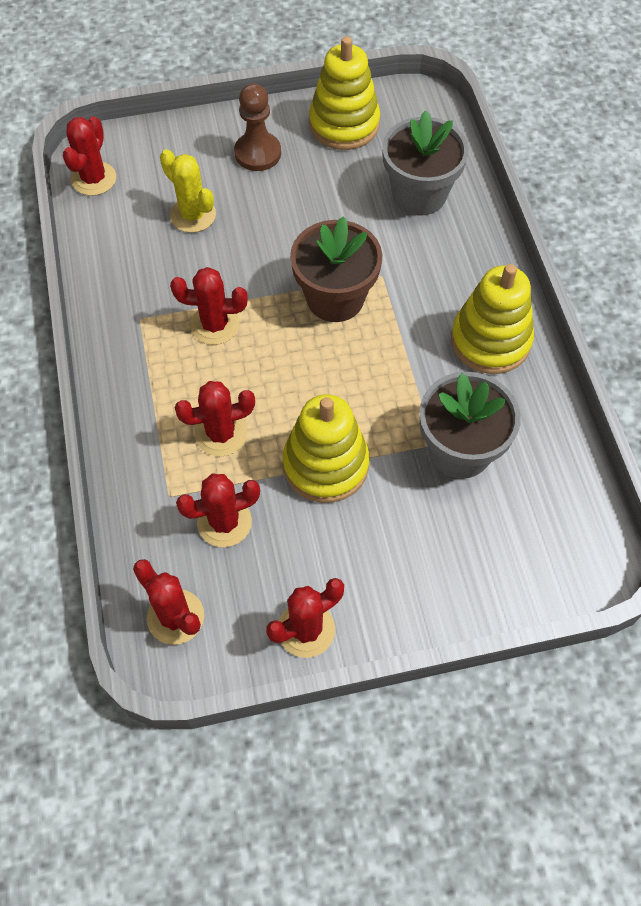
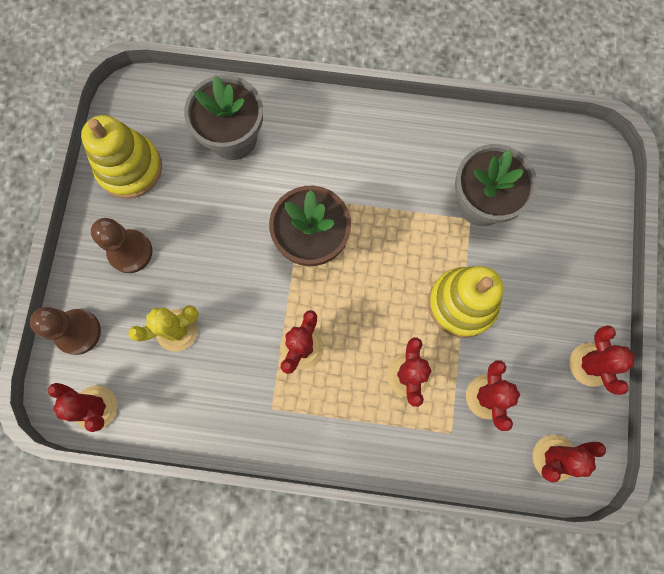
camera: 70 degrees left, 15 degrees up
(162, 142) = (78, 332): none -> brown pawn
(490, 340) = (395, 143): yellow stacking toy -> none

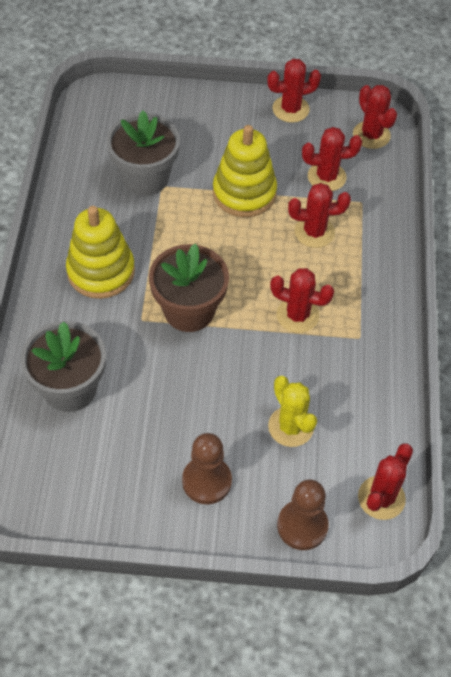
camera: 95 degrees left, 20 degrees down
(130, 168) = (105, 492): yellow stacking toy -> yellow stacking toy (101, 271)

